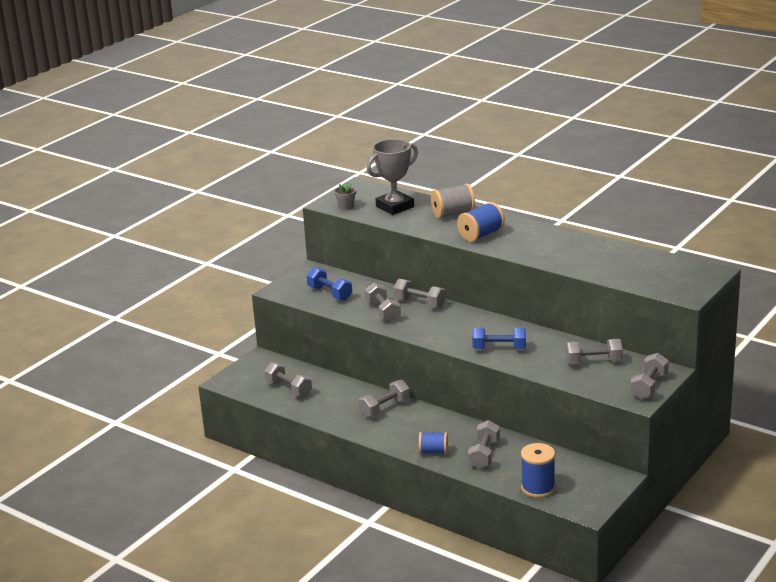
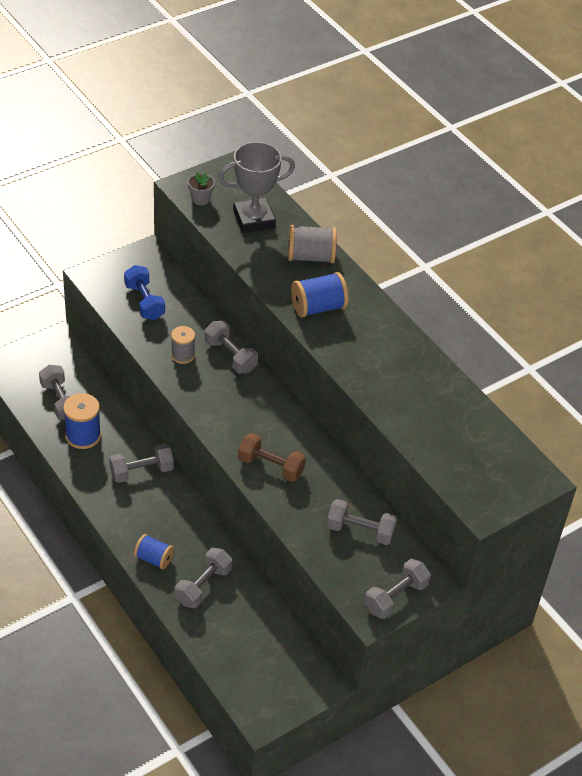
camera: 15 degrees right, 20 degrees up
(383, 312) = (183, 355): grey dumbbell -> grey spool
(499, 349) = (271, 466): blue dumbbell -> brown dumbbell
(538, 488) = (229, 660): blue spool -> blue spool (83, 436)

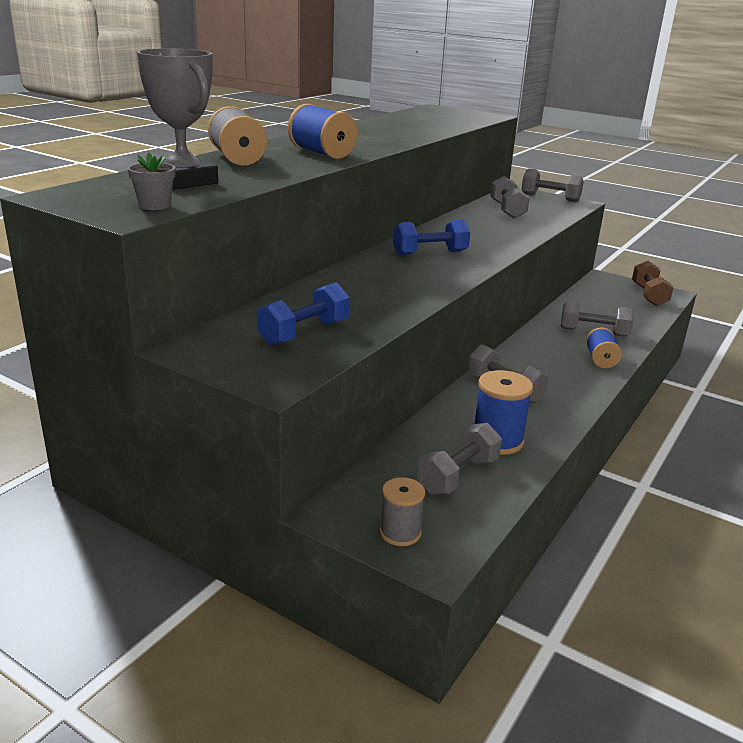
camera: 110 degrees left, 20 degrees down
(183, 355) = (382, 296): grey spool -> grey spool (400, 533)
(230, 356) = (356, 273): grey dumbbell -> none
(256, 415) = (430, 253): none -> blue dumbbell
(271, 466) = (486, 242): brown dumbbell -> brown dumbbell (649, 295)

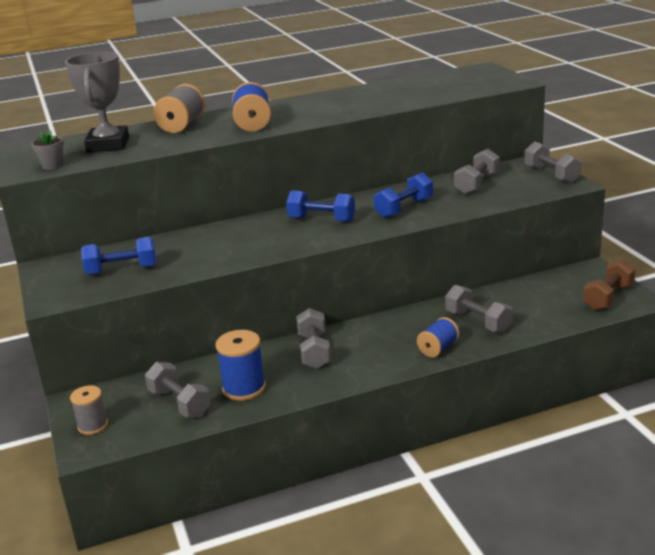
camera: 40 degrees right, 0 degrees up
(458, 476) = (179, 403): grey dumbbell -> grey dumbbell turned 60 degrees clockwise
(486, 235) = (404, 208): none -> blue dumbbell

